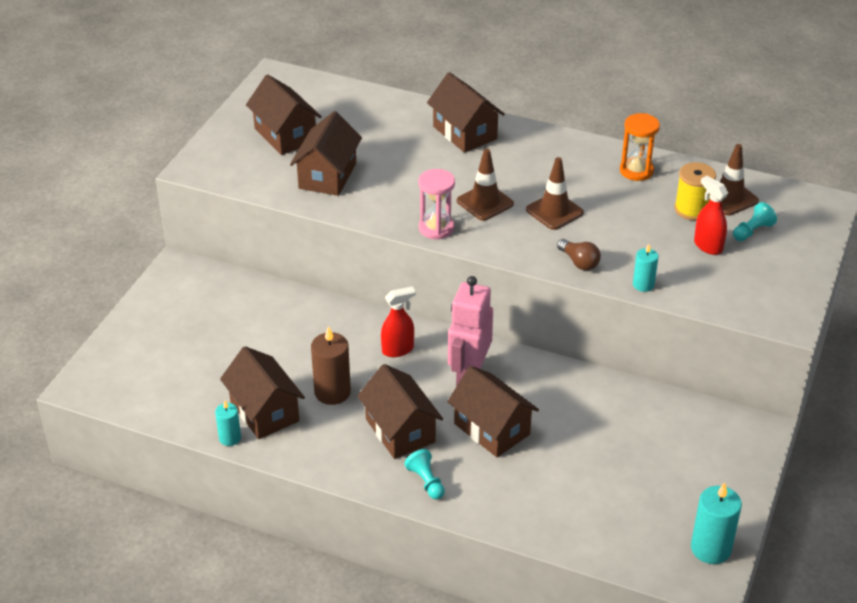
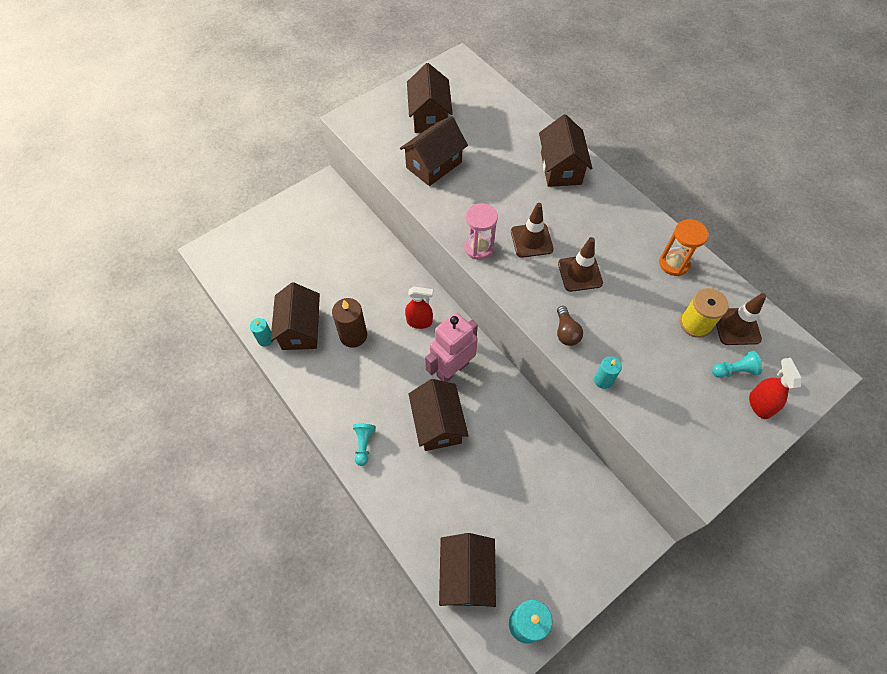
camera: 30 degrees right, 20 degrees up
(400, 430) = (375, 391): brown house -> brown house (466, 575)
(707, 246) = (684, 367): red spray bottle -> red spray bottle (759, 404)

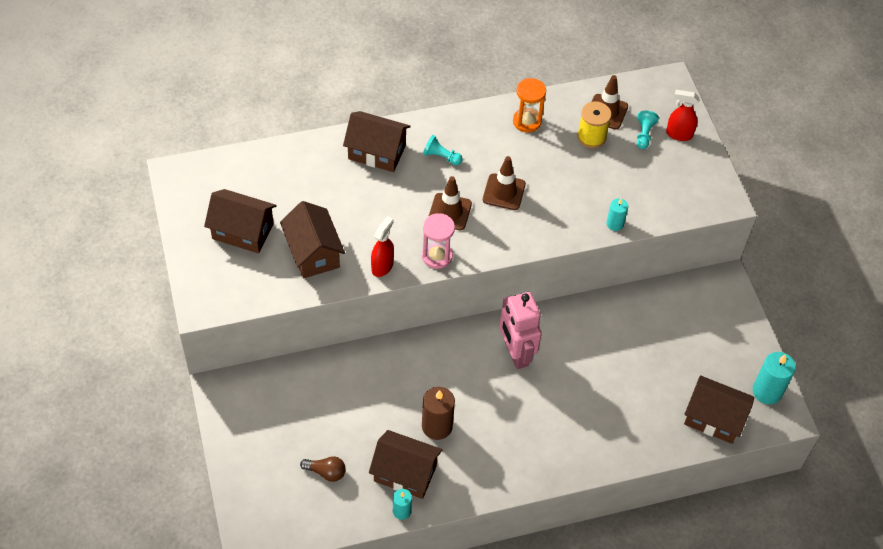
camera: 70 degrees left, 5 degrees down
(364, 444) = (562, 457): turquoise pawn -> turquoise pawn (441, 157)
(419, 322) = (449, 361): red spray bottle -> red spray bottle (382, 266)
(438, 424) = (567, 387): brown house -> none
(566, 332) = (558, 229): brown light bulb -> brown light bulb (326, 472)

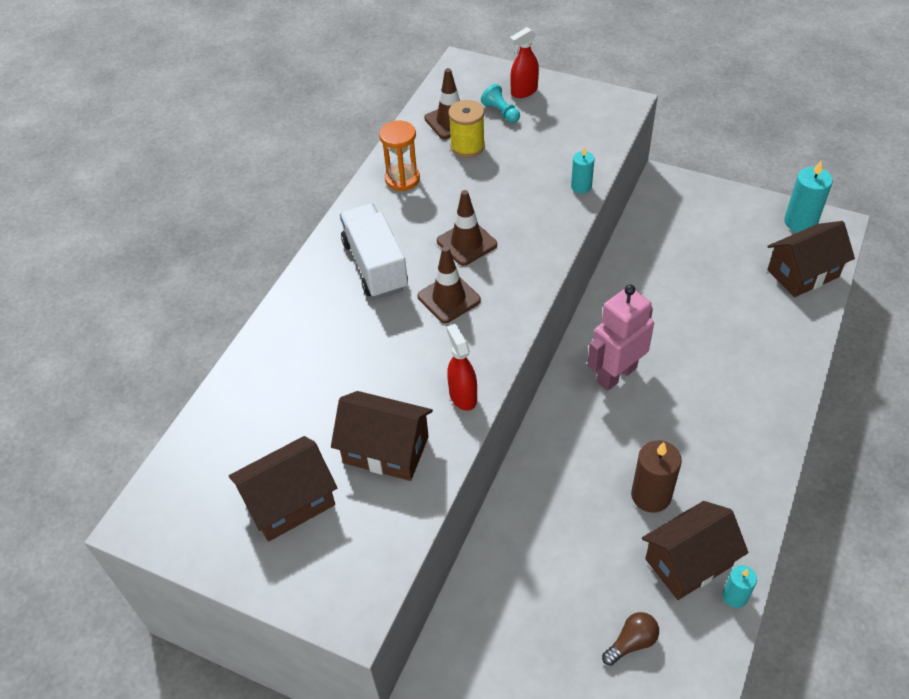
camera: 45 degrees left, 5 degrees down
(377, 152) = (314, 313): brown house -> none
(437, 256) = (493, 341): pink hourglass -> none
(441, 157) = (375, 265): turquoise pawn -> white truck
(515, 353) = (616, 374): pink robot -> pink robot turned 120 degrees clockwise

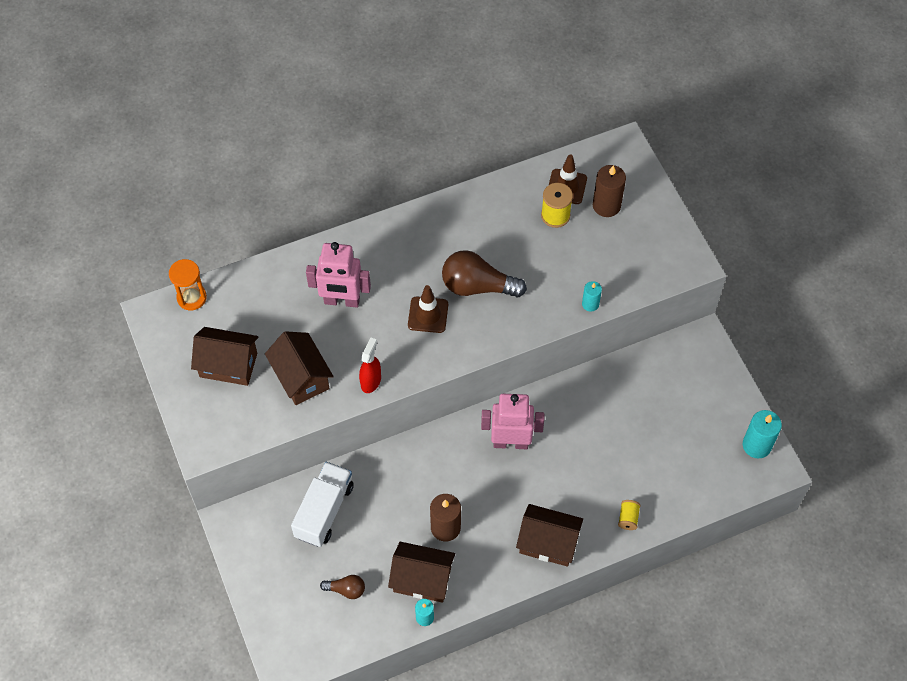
camera: 40 degrees right, 10 degrees up
(348, 349) = (342, 301): none -> pink robot
(375, 265) = (411, 258): white truck -> white truck (324, 511)
(402, 179) = (490, 208): orange hourglass -> orange hourglass (191, 298)
(466, 243) = (478, 286): brown traffic cone -> brown light bulb
(501, 112) = (606, 205): turquoise pawn -> brown candle
(524, 91) = (640, 200): red spray bottle -> none
(785, 352) = (628, 518): none -> yellow spool
(803, 273) = (709, 480): brown house -> brown house (548, 543)

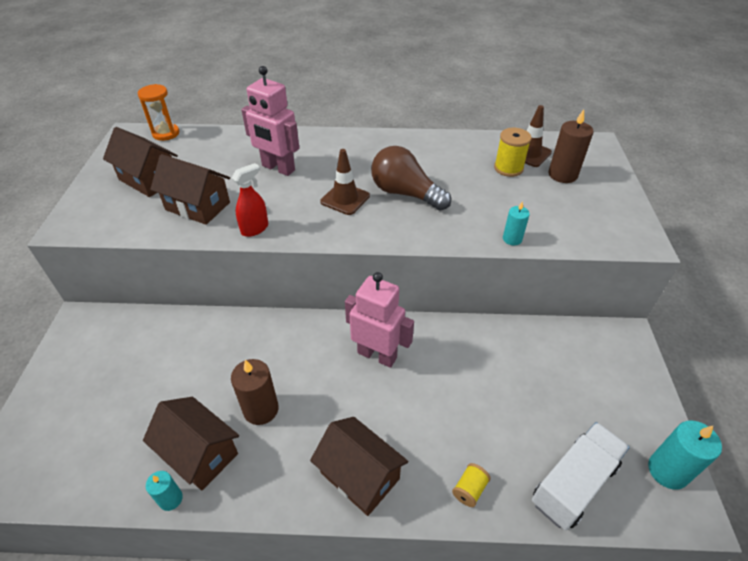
camera: 25 degrees right, 15 degrees down
(301, 377) = (197, 206): brown house -> brown house turned 60 degrees counterclockwise
(324, 511) = (162, 345): white truck -> white truck (574, 484)
(346, 589) = (119, 428): brown light bulb -> none

